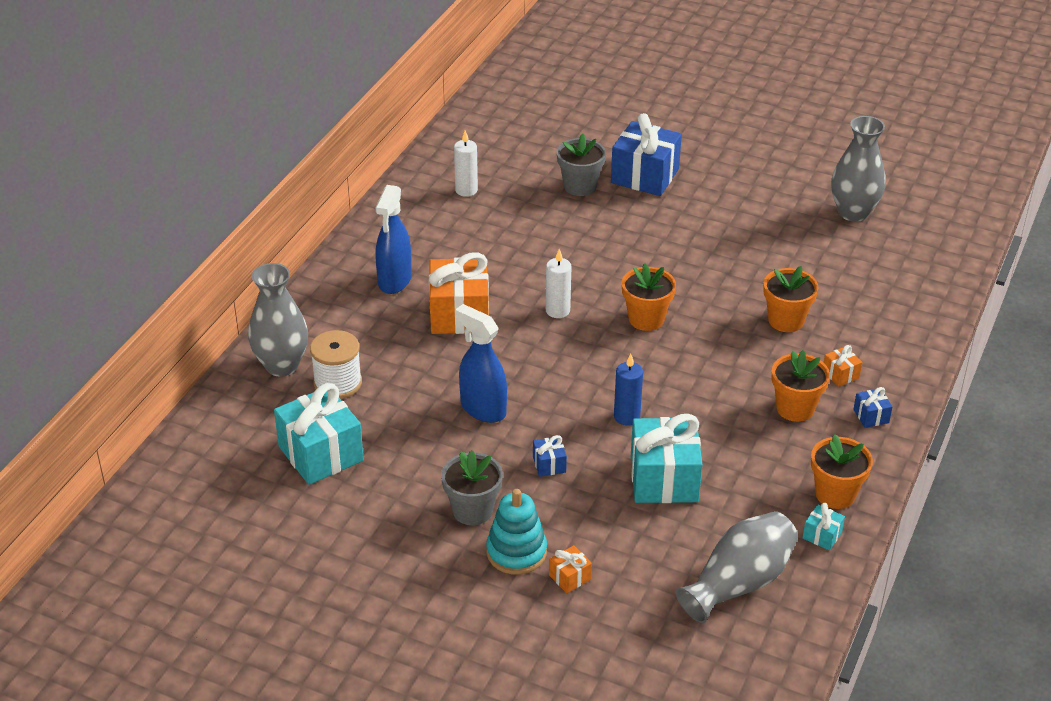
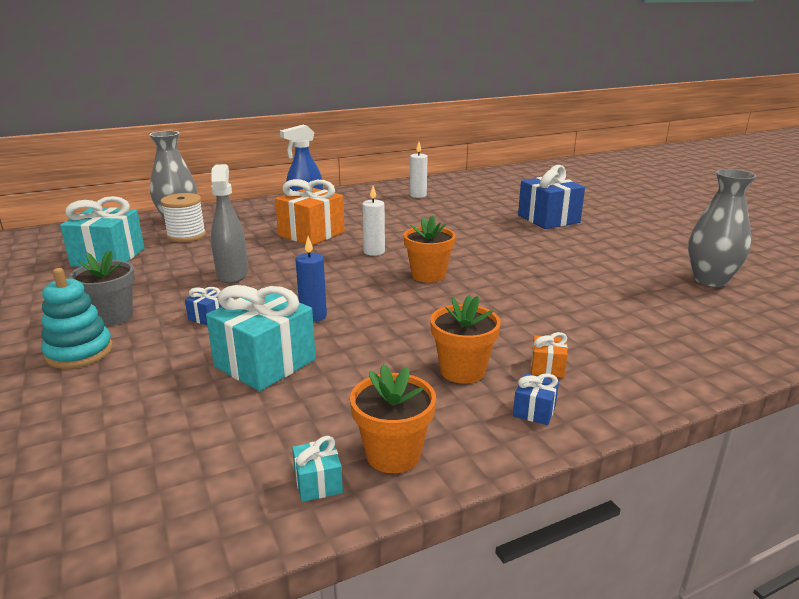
camera: 40 degrees right, 15 degrees down
(483, 409) = (232, 274): blue spray bottle -> grey spray bottle
(570, 577) = (71, 387): orange gift -> none
(580, 186) = (493, 211): grey flower pot -> none
(738, 583) = (168, 474): grey vase -> none
(786, 320) = (546, 315): orange flower pot -> none

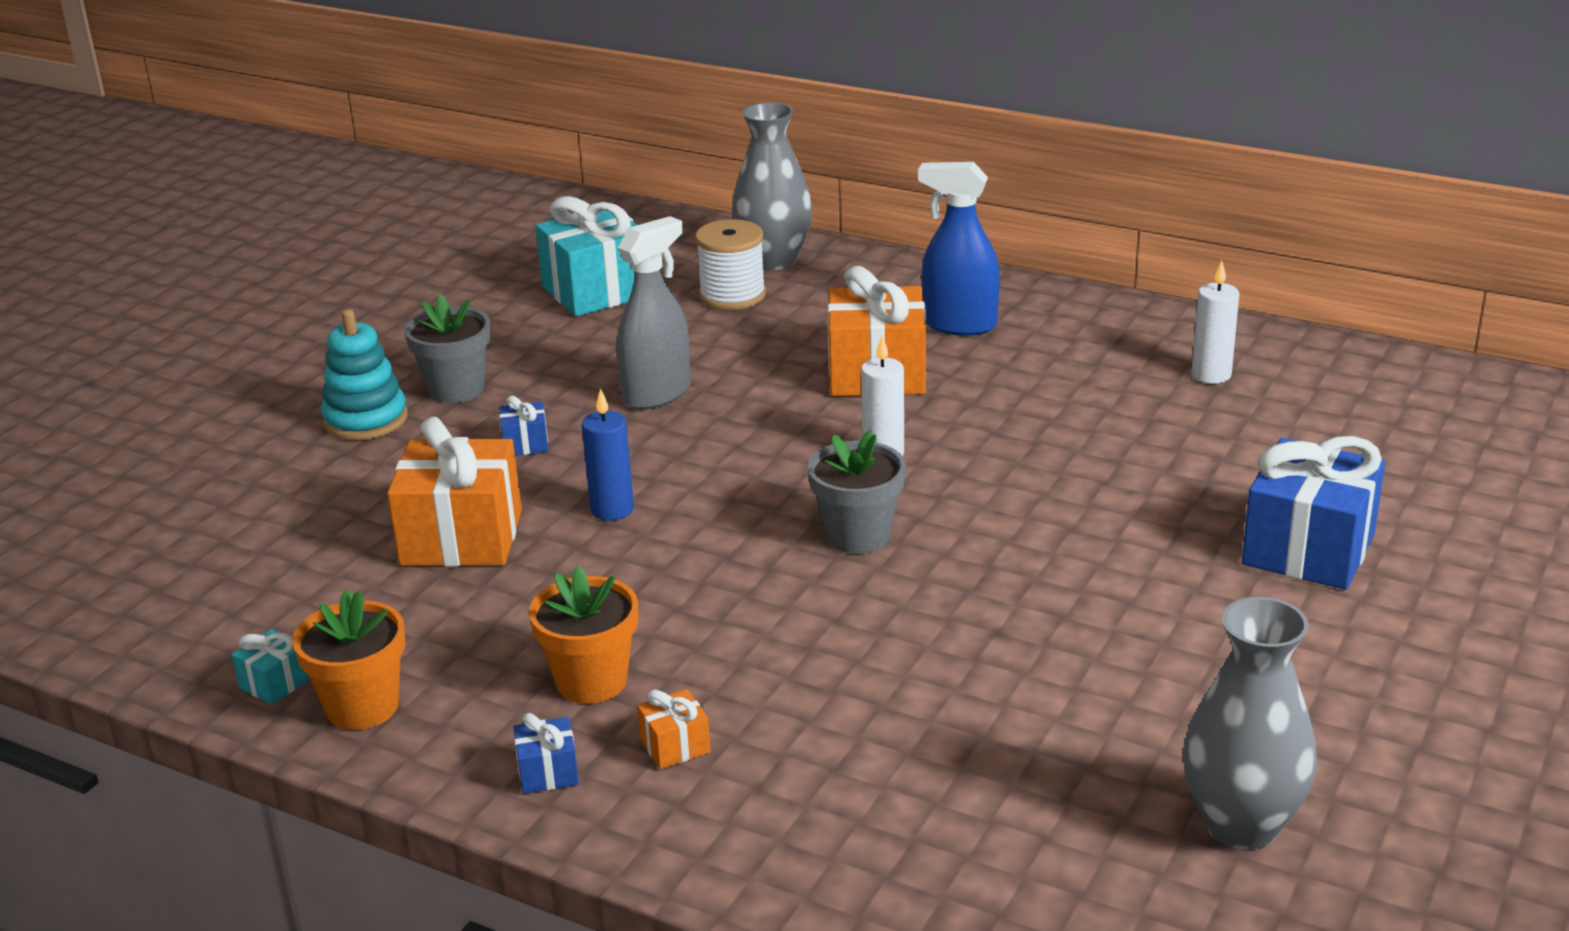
camera: 55 degrees right, 5 degrees up
(265, 363) = (461, 538): turquoise gift -> orange gift
(428, 275) = (858, 536): orange flower pot -> grey flower pot

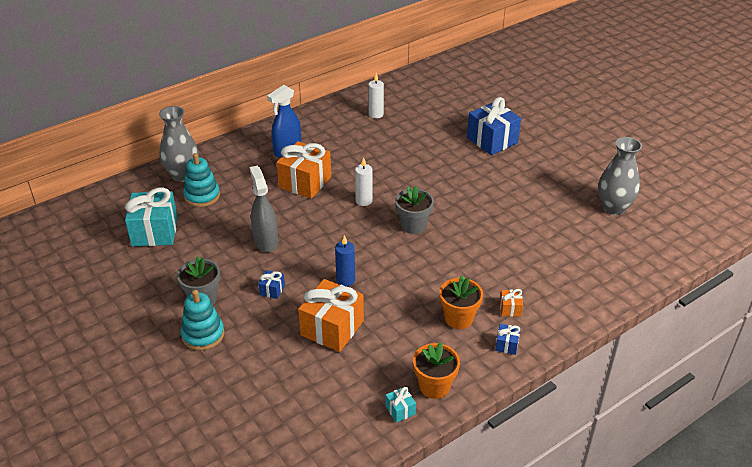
camera: 65 degrees left, 10 degrees up
(732, 295) = (202, 196): white spool -> turquoise stacking toy

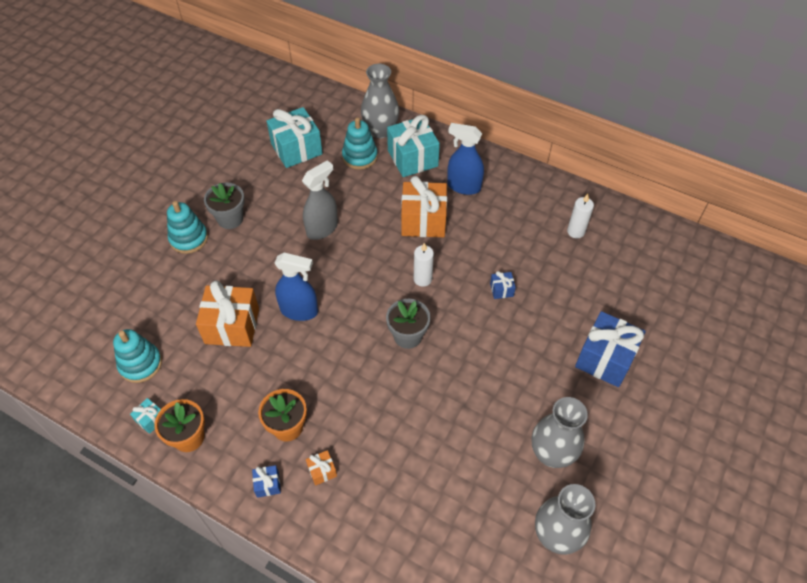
camera: 65 degrees right, 15 degrees up
(232, 167) = (412, 158): none -> turquoise gift
(272, 290) = (261, 261): blue gift -> blue gift (501, 290)
(332, 405) = (140, 364): none -> turquoise stacking toy
(345, 280) = (299, 311): blue candle -> blue spray bottle
(553, 189) = (551, 454): none -> grey vase

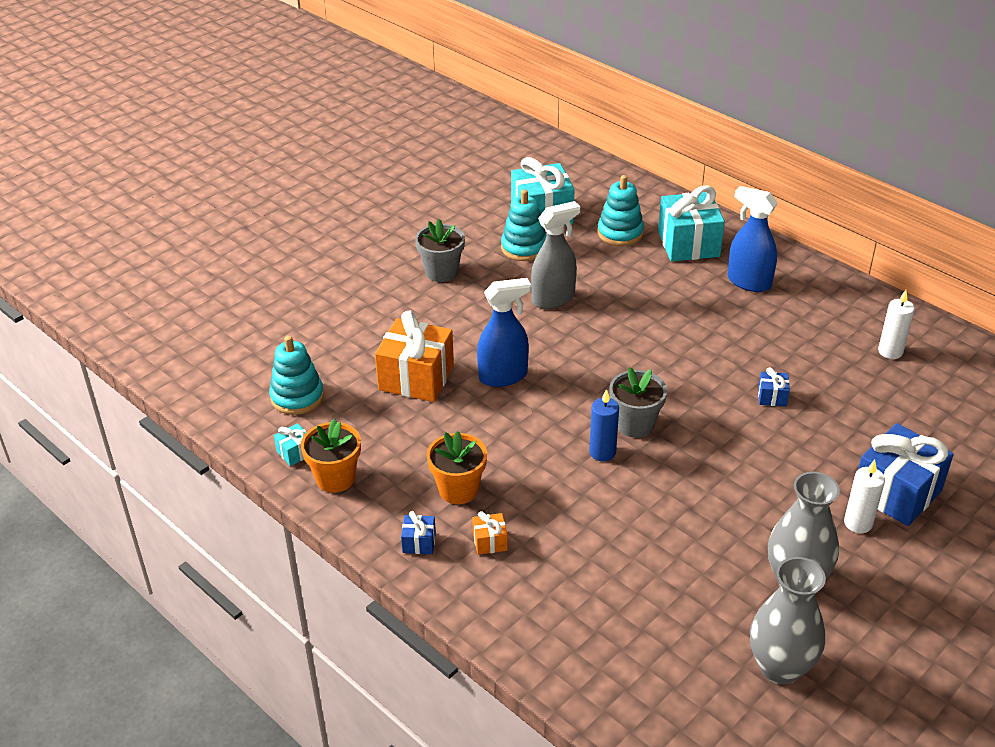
camera: 15 degrees right, 15 degrees down
(189, 238) = (386, 284): turquoise stacking toy -> turquoise stacking toy (524, 248)
(299, 311) = (503, 376): blue spray bottle -> blue spray bottle turned 45 degrees counterclockwise
(380, 131) = (653, 210): grey vase -> none
(389, 367) = (602, 452): none -> blue candle
(422, 279) = (669, 369): white candle -> white candle (858, 523)
(423, 221) = (686, 310): orange gift -> none

